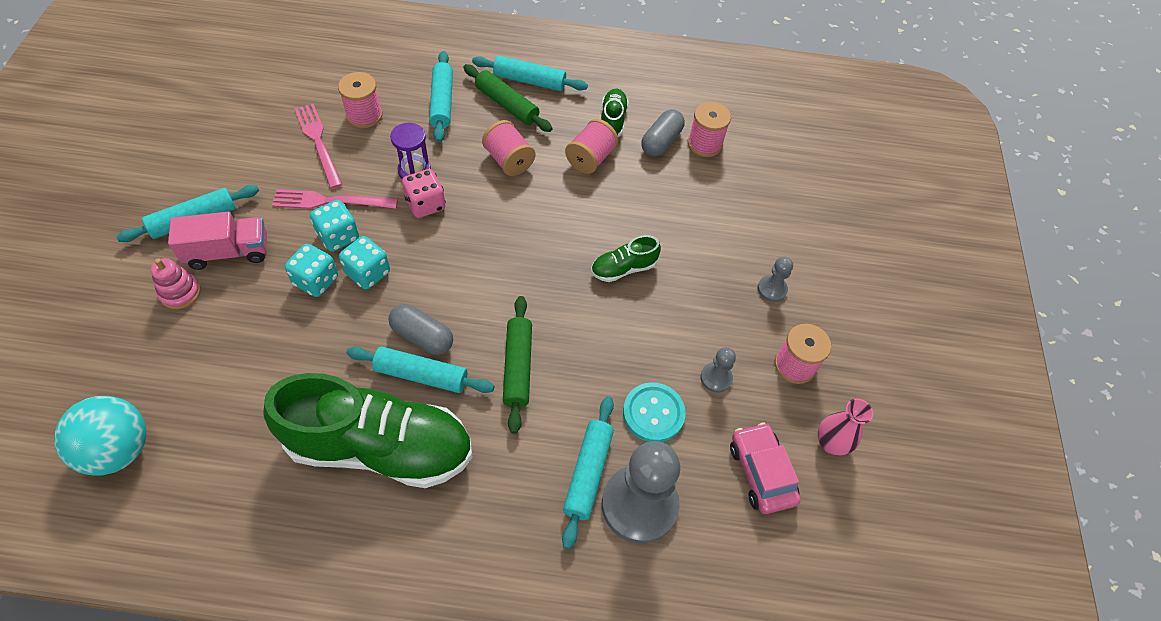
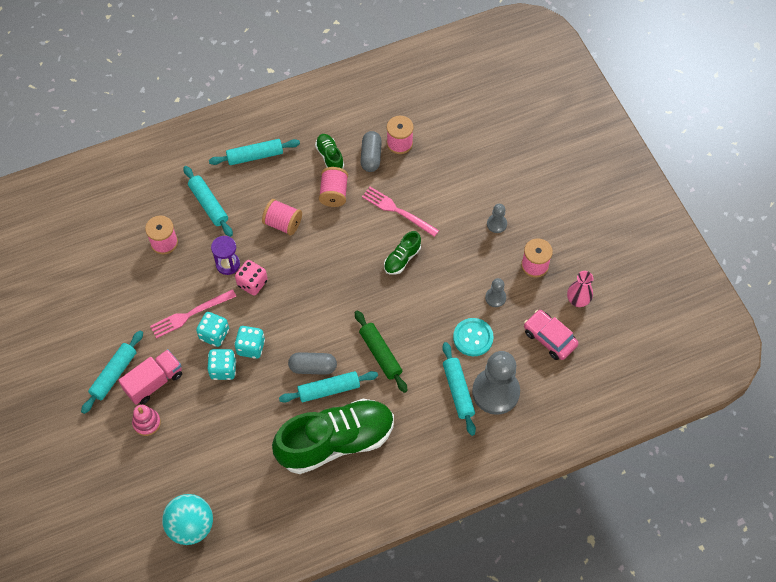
camera: 25 degrees left, 5 degrees up
(318, 142) = (149, 278): pink fork -> pink fork (398, 211)
(507, 105) = (253, 183): green rolling pin -> none

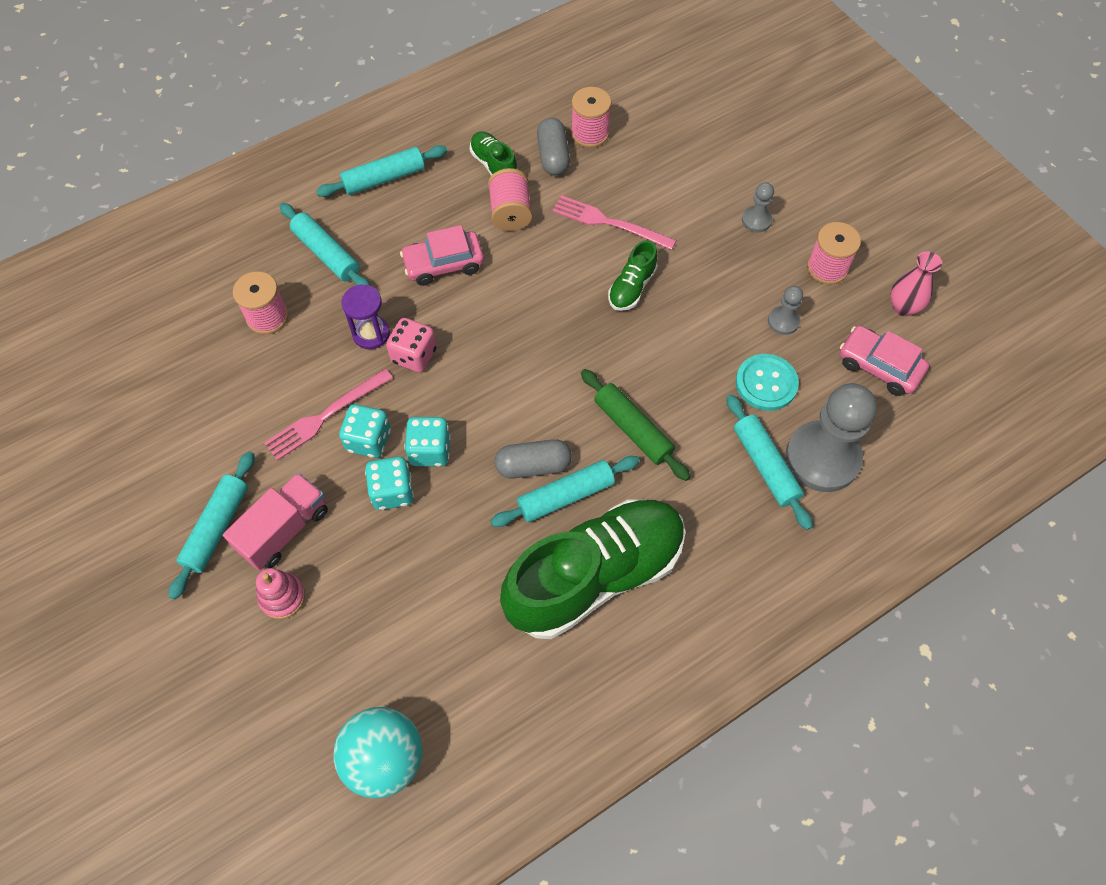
camera: 10 degrees left, 0 degrees up
(283, 223) = (443, 264): pink spool -> pink car

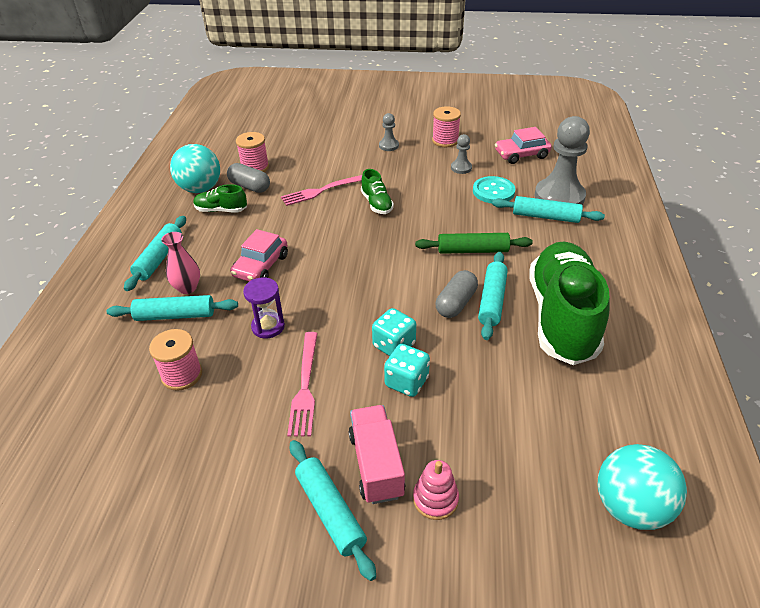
camera: 50 degrees left, 20 degrees down
(368, 440) = (351, 373): turquoise dice -> none
(414, 355) = (311, 315): pink dice -> none
(510, 120) = (200, 189): none -> turquoise ball
(510, 213) = (264, 221): pink spool -> none
(903, 307) = (495, 132): pink vase -> pink vase (187, 288)

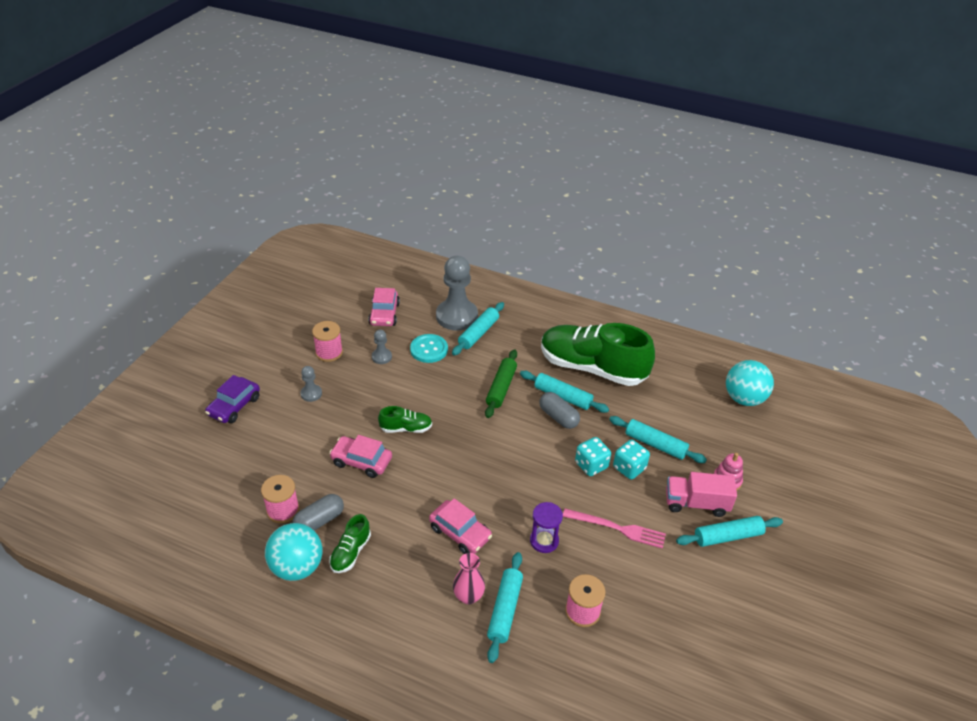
camera: 75 degrees left, 0 degrees up
(159, 258) = (410, 617): turquoise rolling pin -> turquoise rolling pin (655, 444)
(323, 190) = (361, 461): pink fork -> pink car
(353, 118) = (234, 406): none -> purple car

